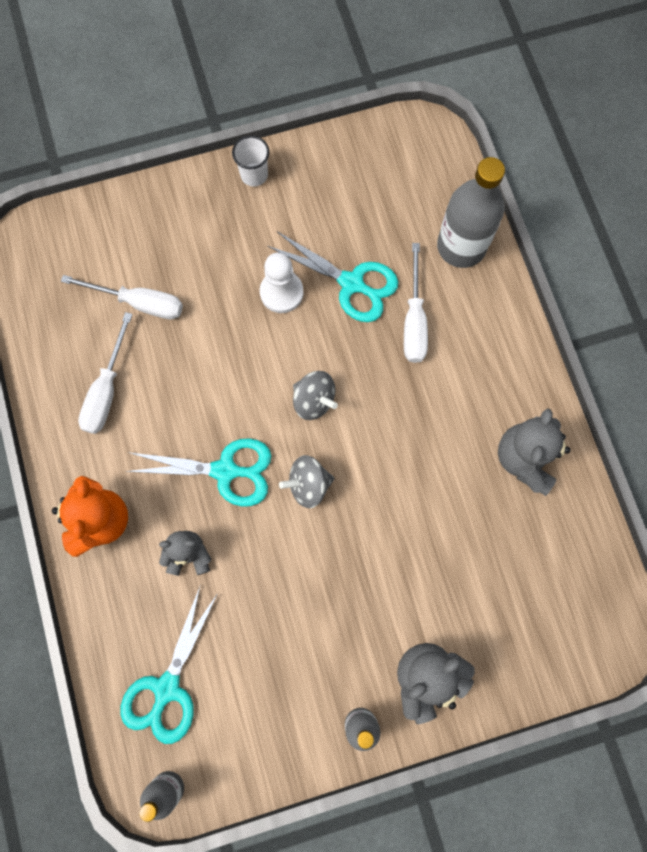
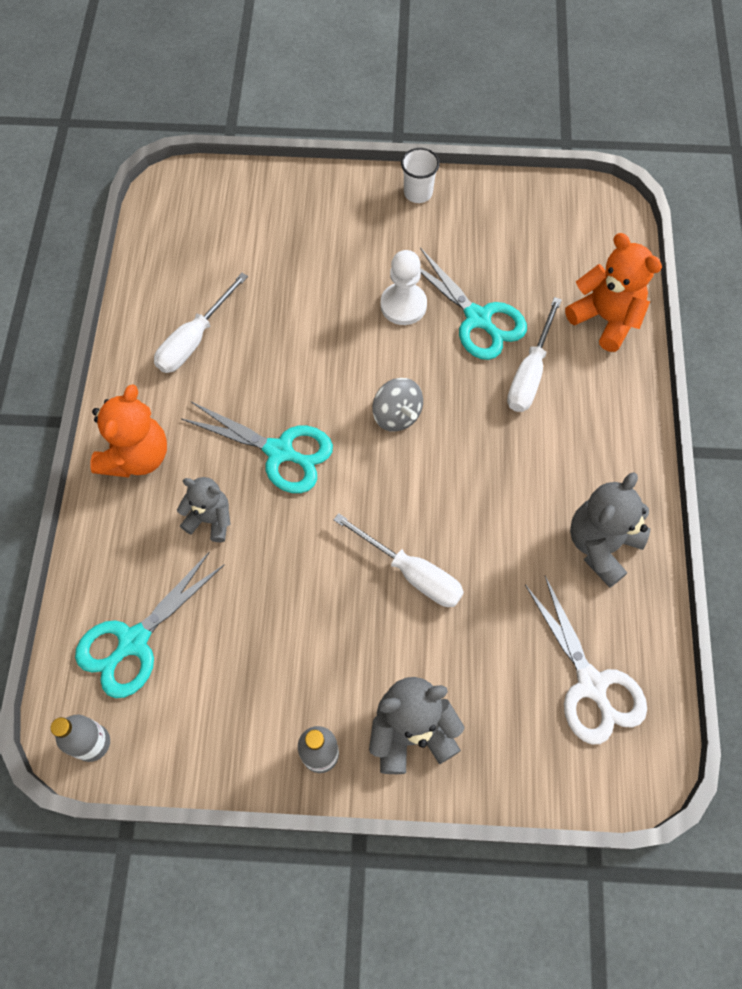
camera: 20 degrees right, 10 degrees down
(139, 303) = (259, 271): white screwdriver -> white screwdriver (412, 573)
(308, 484) = (359, 493): grey spinning top -> none
(461, 246) = (605, 319): grey bottle -> orange teddy bear
(556, 583) = (591, 685): none -> white scissors

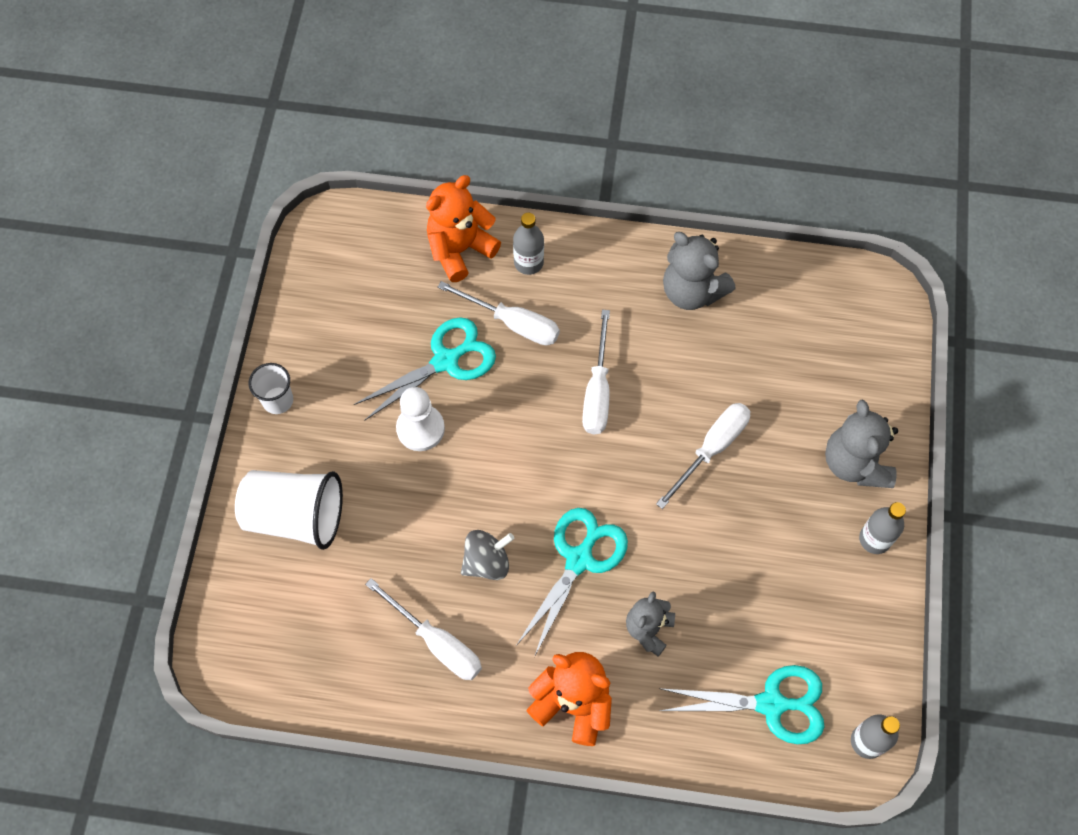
camera: 85 degrees left, 0 degrees up
(133, 641) = (771, 704): turquoise scissors -> turquoise scissors turned 45 degrees counterclockwise
(307, 220) = (295, 516): none -> white cup
(396, 415) = (548, 447): grey spinning top -> grey spinning top (487, 562)
(464, 456) = (597, 391): none -> white screwdriver
(591, 685) = (815, 319): white scissors -> none
(603, 381) = (528, 263): none -> grey bottle

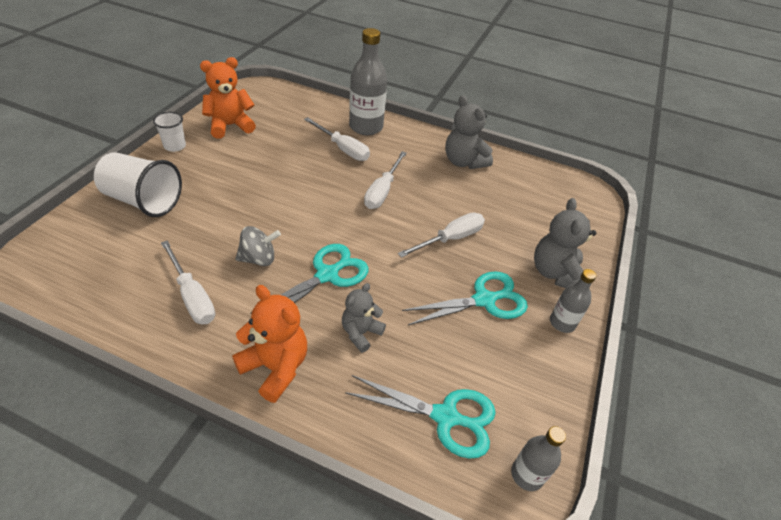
camera: 10 degrees right, 20 degrees down
(420, 428) = (255, 180): white pawn -> none
(446, 361) = (291, 154): turquoise scissors -> turquoise scissors (484, 300)
(460, 249) = (327, 113): orange teddy bear -> orange teddy bear (230, 126)
(528, 263) = (366, 127): grey bottle -> grey bottle, size x1.78

